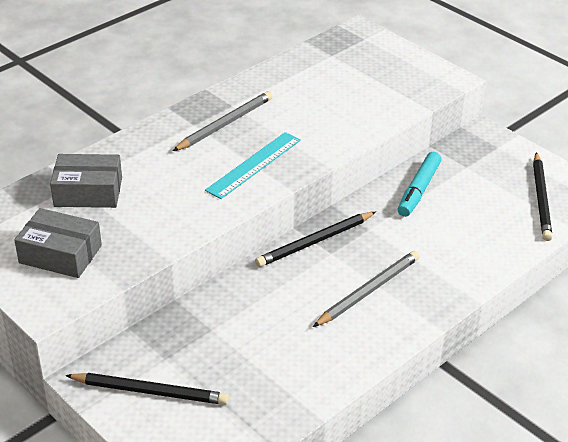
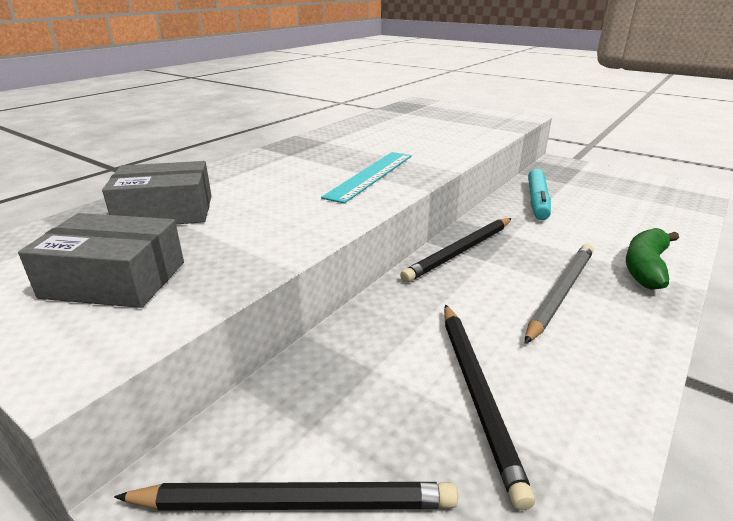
camera: 10 degrees left, 10 degrees down
(225, 124) = (324, 152): grey pencil -> none
(453, 277) = (645, 267): none -> green banana
(541, 199) = (659, 197): black pencil -> black pencil (477, 393)

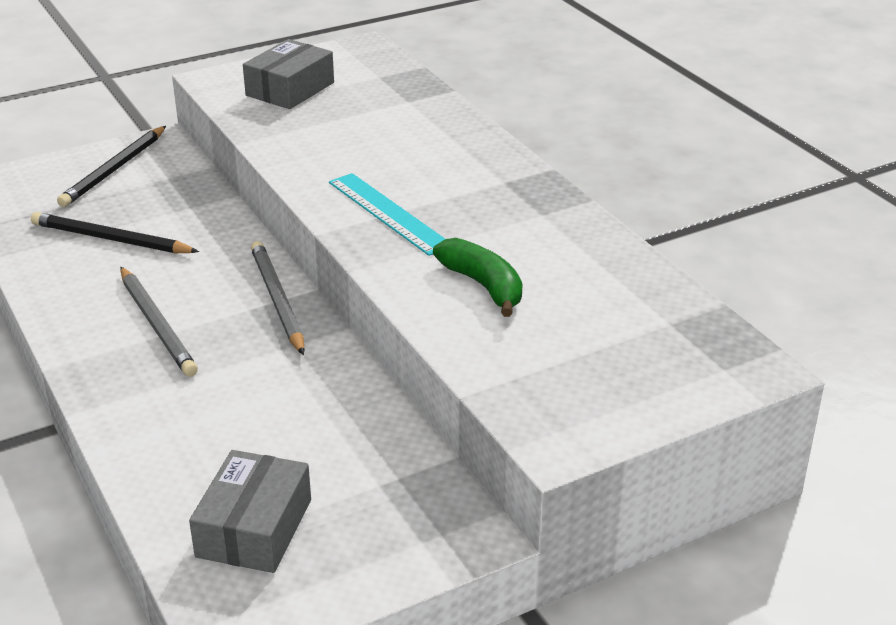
camera: 115 degrees right, 5 degrees up
(165, 212) = (390, 108): grey box -> grey box (254, 528)
(460, 251) = (277, 300): black pencil -> grey pencil
(537, 201) = (341, 415): turquoise marker -> none
(645, 267) = (132, 402): green banana -> green banana (484, 286)

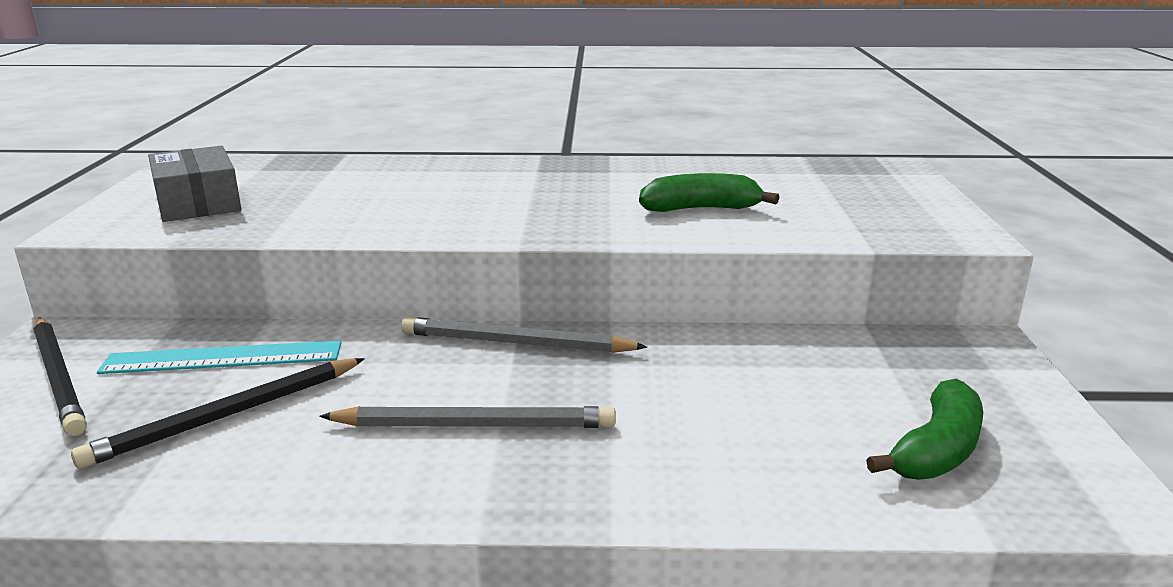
camera: 60 degrees left, 10 degrees down
(254, 528) = (936, 450): grey box -> green banana
(388, 213) = (526, 215): turquoise ruler -> turquoise ruler (223, 358)

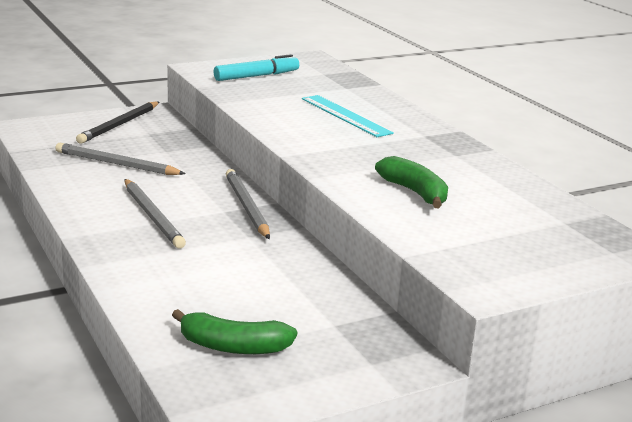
camera: 60 degrees right, 0 degrees up
(198, 202) = (256, 76): grey box -> turquoise marker
(223, 358) = (165, 148): turquoise ruler -> turquoise ruler (345, 115)
(228, 416) = (116, 164): black pencil -> grey pencil

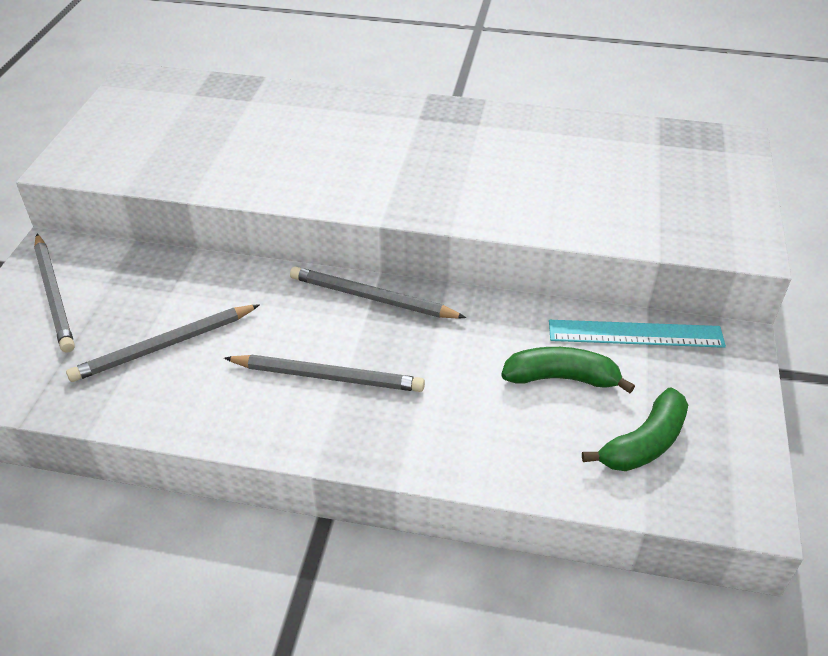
camera: 50 degrees left, 20 degrees up
(120, 125) = (54, 294): black pencil -> grey pencil
(256, 76) = (145, 138): turquoise marker -> none
(345, 115) = (322, 137): turquoise ruler -> turquoise ruler (635, 334)
(415, 192) = (539, 188): green banana -> green banana (561, 378)

